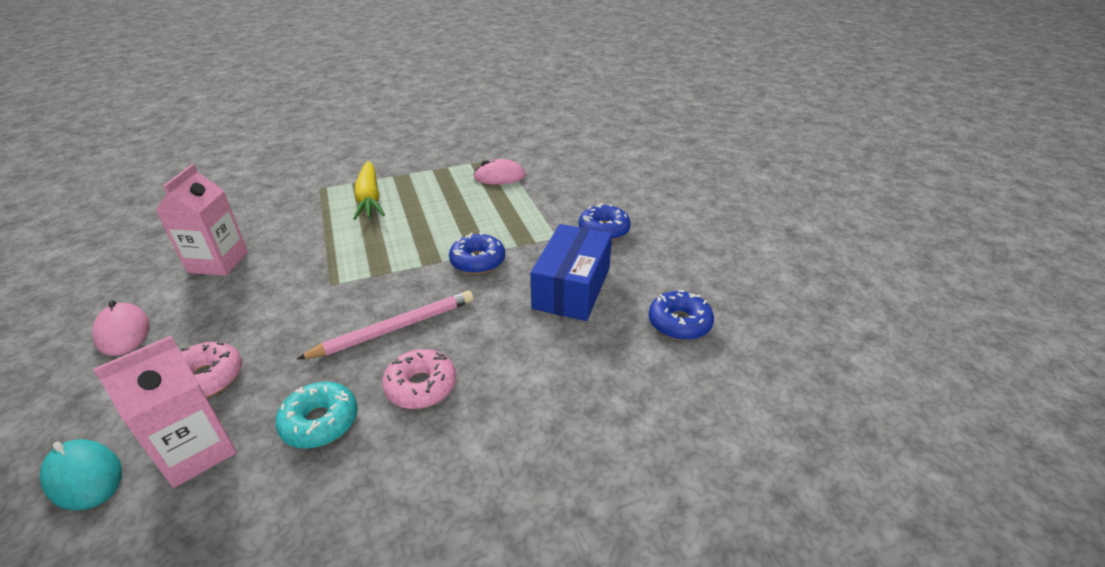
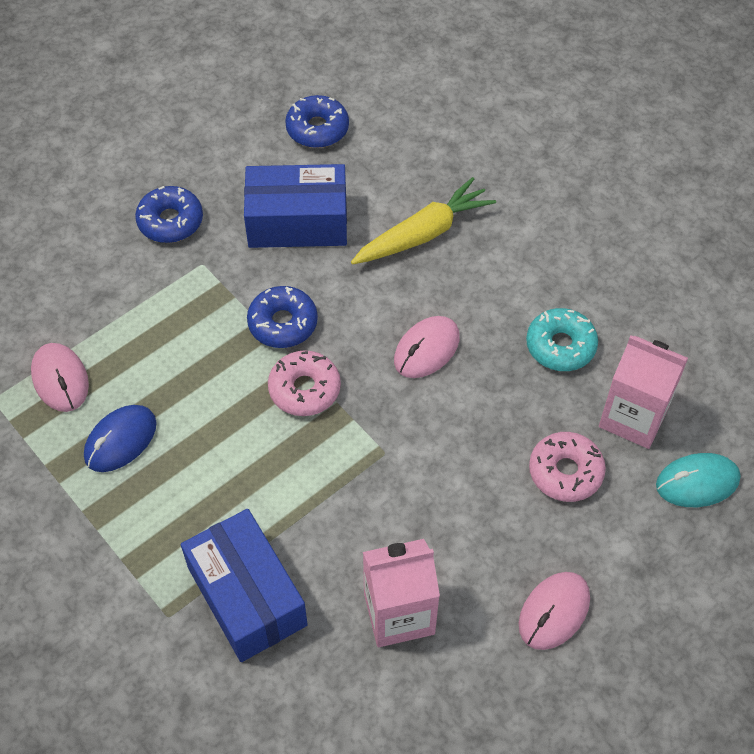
camera: 110 degrees left, 20 degrees up
(84, 477) = (697, 482): turquoise mouse -> turquoise mouse turned 60 degrees clockwise
(299, 212) = (247, 596): none -> blue box
(369, 199) = (179, 522): yellow carrot -> yellow carrot (424, 233)
(395, 328) = (426, 349): pink pencil -> pink mouse
(421, 386) = (487, 292): pink donut -> pink donut (304, 389)
(441, 189) = (120, 440): none -> blue mouse

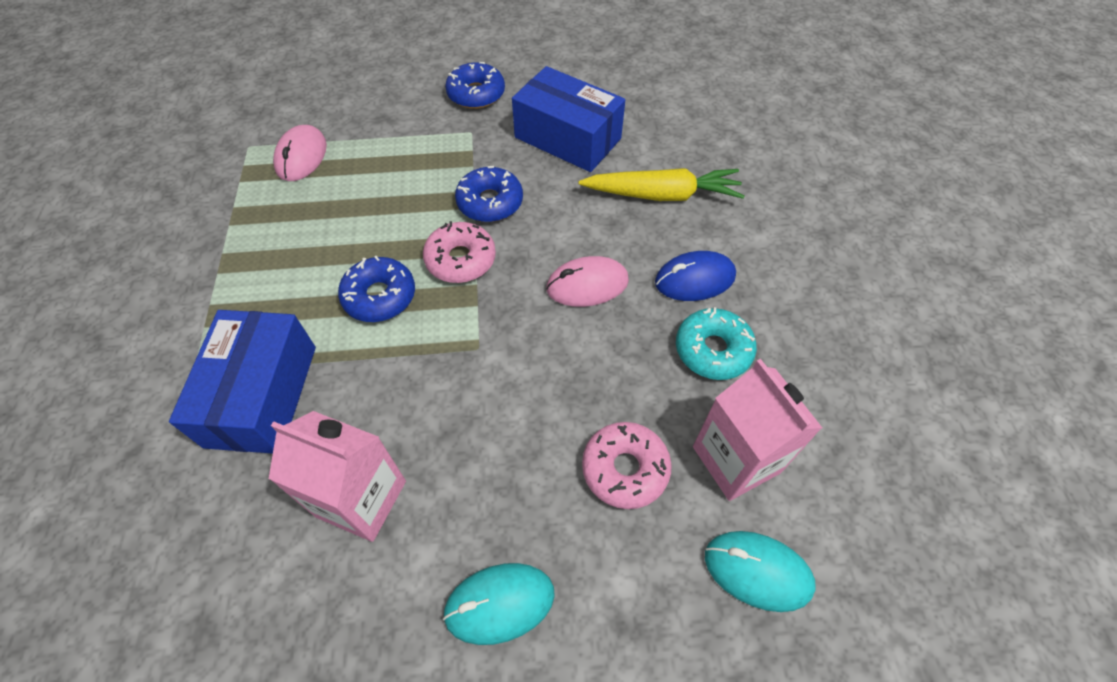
camera: 35 degrees right, 0 degrees up
(120, 440) = (296, 219): blue mouse -> blue mouse (694, 279)
(317, 129) = (640, 84): blue donut -> blue donut (380, 296)
(554, 612) = (499, 603): pink mouse -> turquoise mouse

